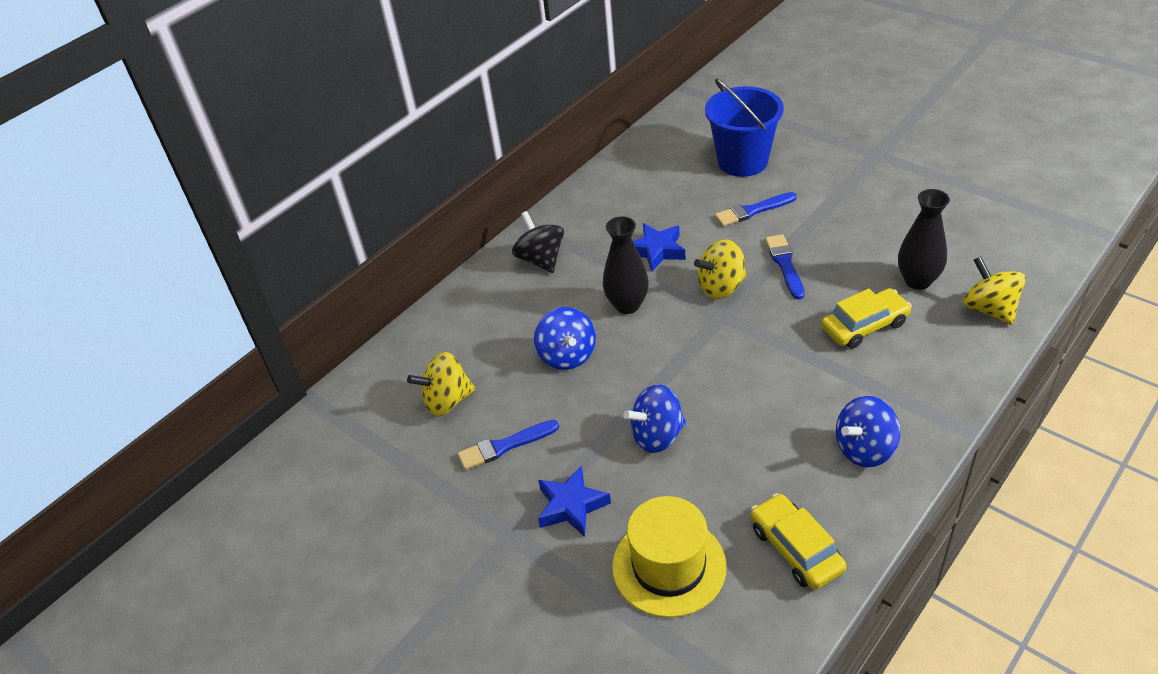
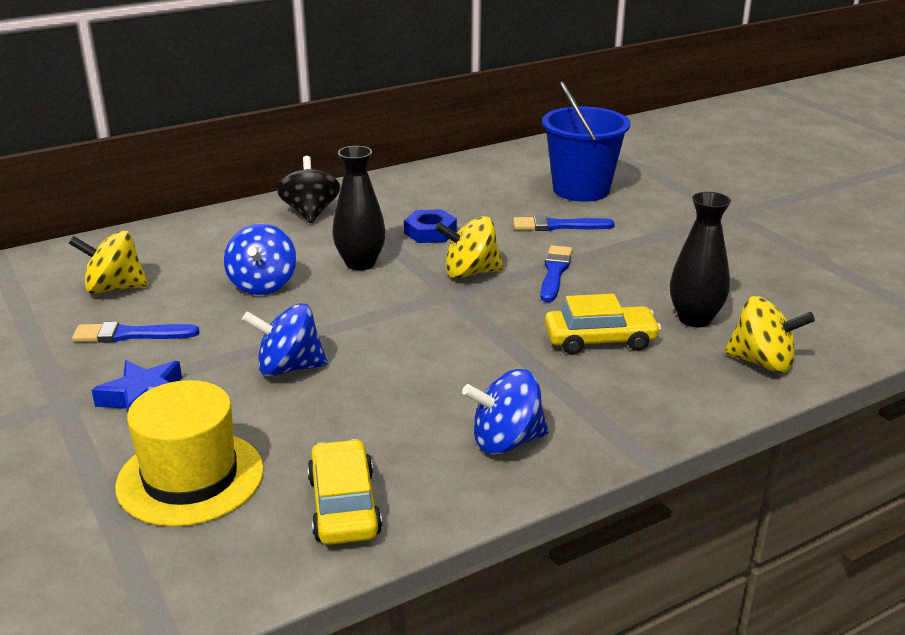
camera: 15 degrees right, 15 degrees down
(657, 250) = (430, 232): blue star -> blue nut
(989, 309) = (762, 362): yellow spinning top -> yellow spinning top turned 120 degrees clockwise

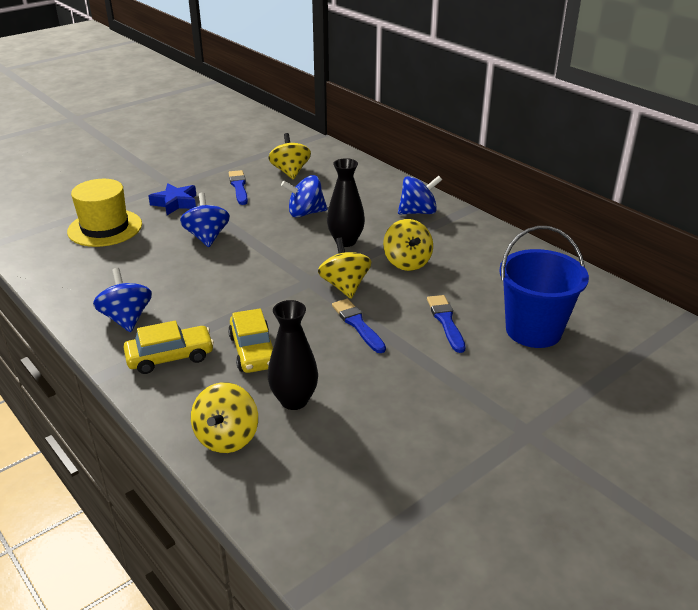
camera: 80 degrees right, 5 degrees up
(310, 213) = (418, 212): black spinning top -> blue spinning top
(344, 506) = (74, 272): yellow car -> yellow car (170, 357)
(430, 232) = (407, 262): blue nut -> yellow spinning top
(554, 272) = (357, 324): blue brush -> blue brush turned 120 degrees counterclockwise

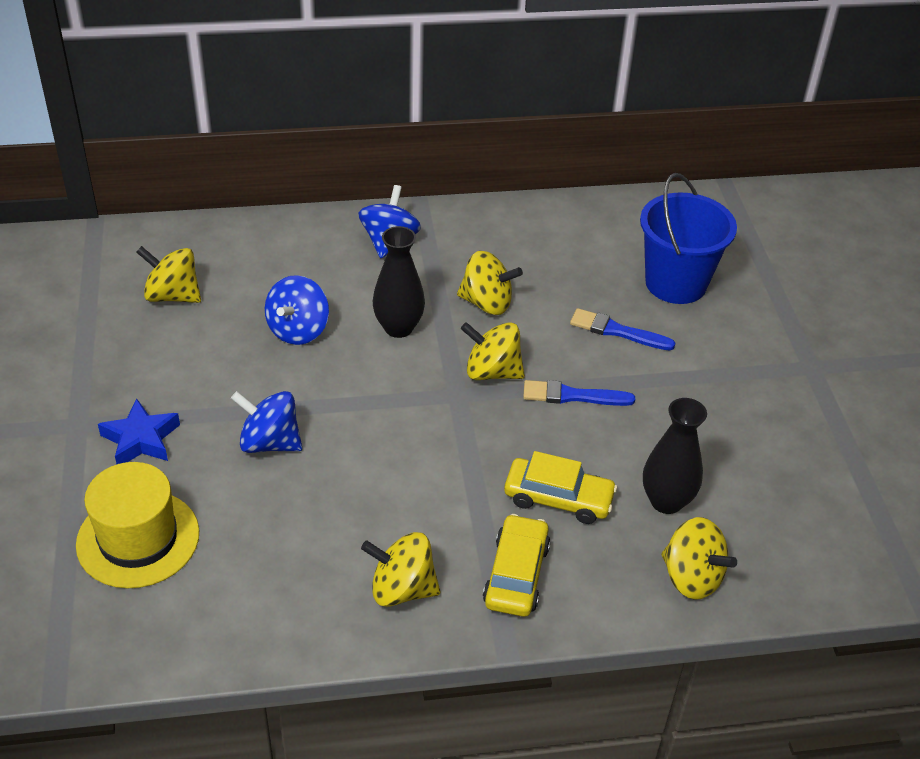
camera: 60 degrees left, 10 degrees up
(126, 318) = (402, 589): blue spinning top -> yellow spinning top
(239, 187) = (161, 359): blue brush -> none

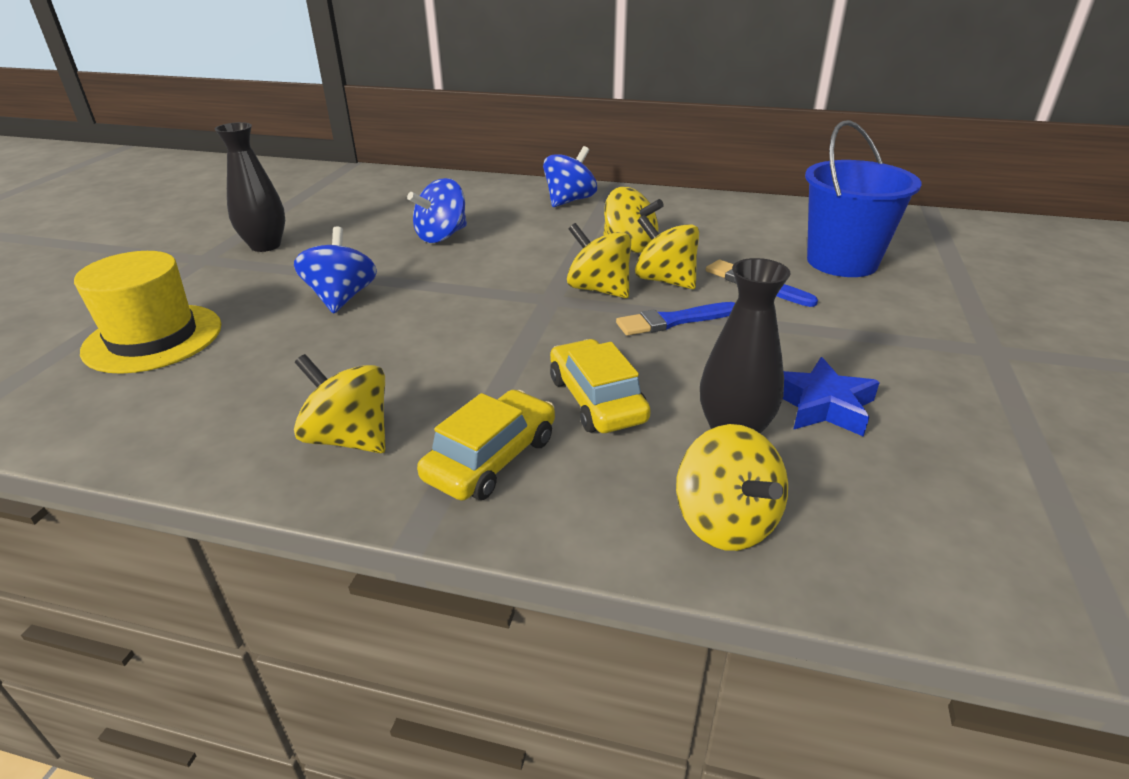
camera: 25 degrees right, 10 degrees down
(141, 439) = (238, 276): blue star -> blue star (822, 405)
(173, 295) = (363, 204): yellow spinning top -> yellow spinning top (665, 280)
(270, 442) = (342, 298): blue spinning top -> blue spinning top turned 45 degrees clockwise
(398, 327) = (532, 248): black vase -> black vase (265, 246)
(558, 498) = (597, 399): yellow car -> yellow car turned 150 degrees counterclockwise
(572, 396) = (673, 321): blue brush -> blue brush turned 45 degrees counterclockwise

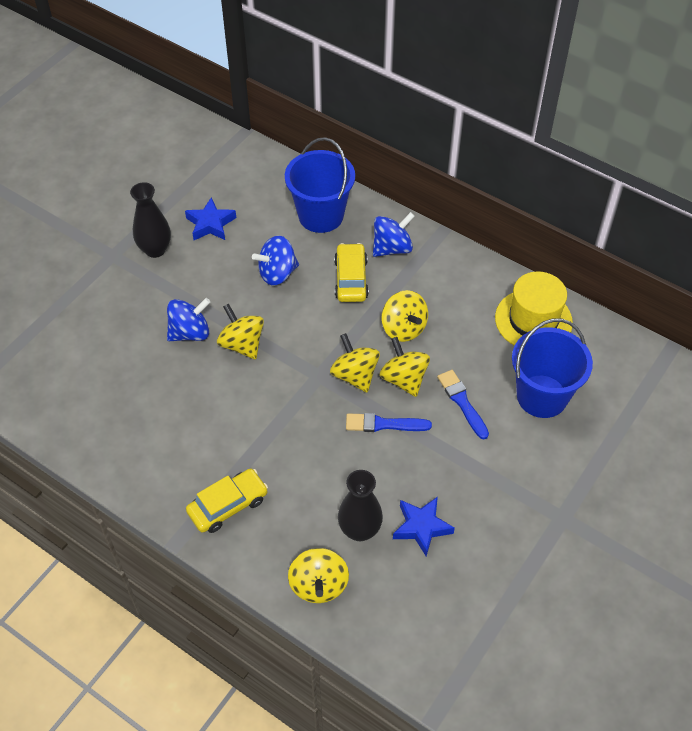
camera: 20 degrees right, 20 degrees up
(153, 338) = (75, 341): yellow hat -> yellow hat (533, 320)
(336, 218) = (210, 224): none -> blue star
(342, 298) = (190, 332): blue spinning top -> blue spinning top turned 45 degrees clockwise
(349, 438) = (163, 466): yellow spinning top -> yellow spinning top (242, 344)
(471, 195) = (321, 215): none -> blue bucket
(597, 399) = (301, 480): yellow car -> yellow car (351, 279)

